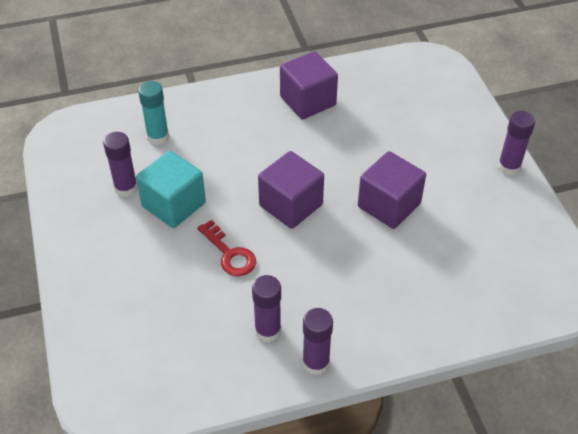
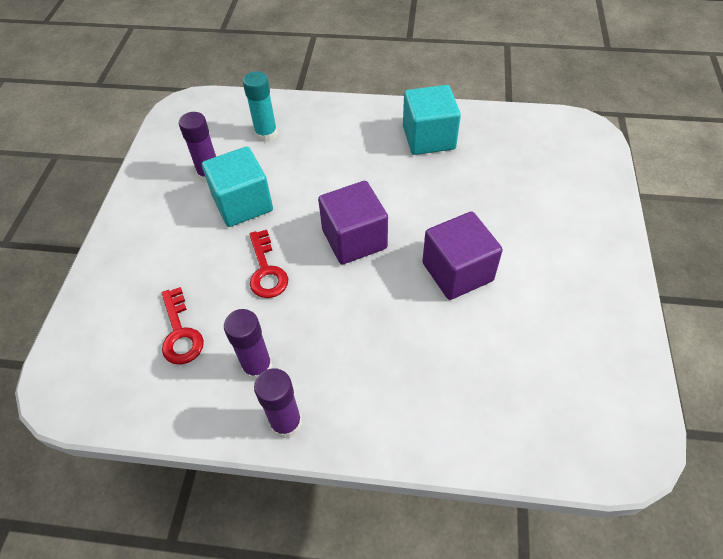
camera: 25 degrees right, 5 degrees up
(184, 327) = (180, 333): none -> red key
(308, 101) = (428, 138): purple cube -> turquoise cube
(509, 167) = (618, 270): purple glue stick -> none

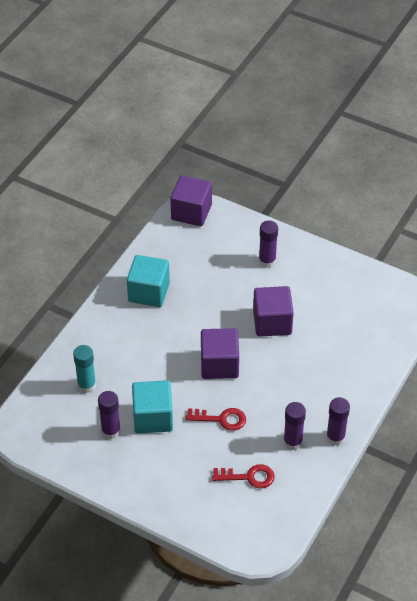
camera: 70 degrees left, 5 degrees down
(560, 231) = (267, 261): none -> purple glue stick
(579, 132) = (191, 212): none -> purple cube

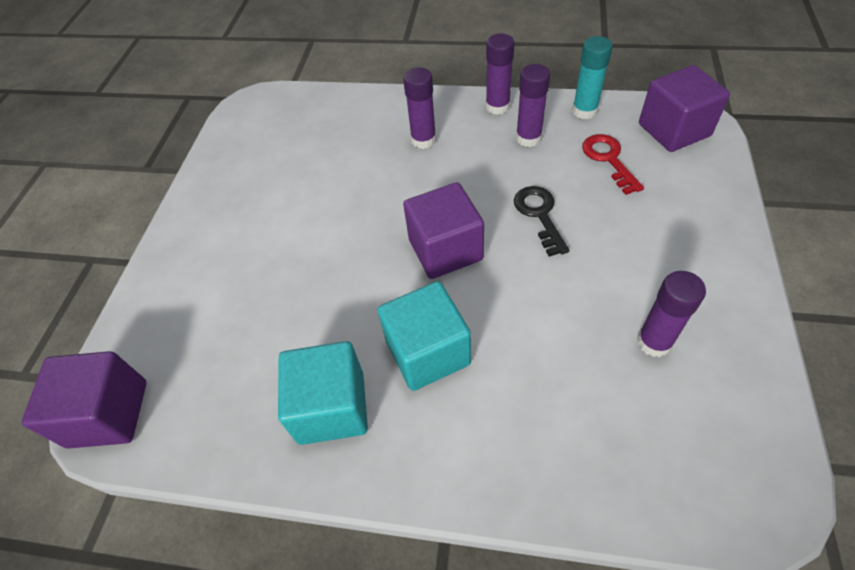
camera: 105 degrees left, 5 degrees up
(86, 385) = (590, 422): turquoise glue stick -> turquoise glue stick (584, 111)
(153, 418) = (590, 295): turquoise cube -> turquoise cube (427, 352)
(221, 419) = (540, 215): red key -> black key
(267, 261) = (216, 261): purple glue stick -> purple glue stick (423, 140)
(272, 322) = (339, 217): purple cube -> purple cube (674, 130)

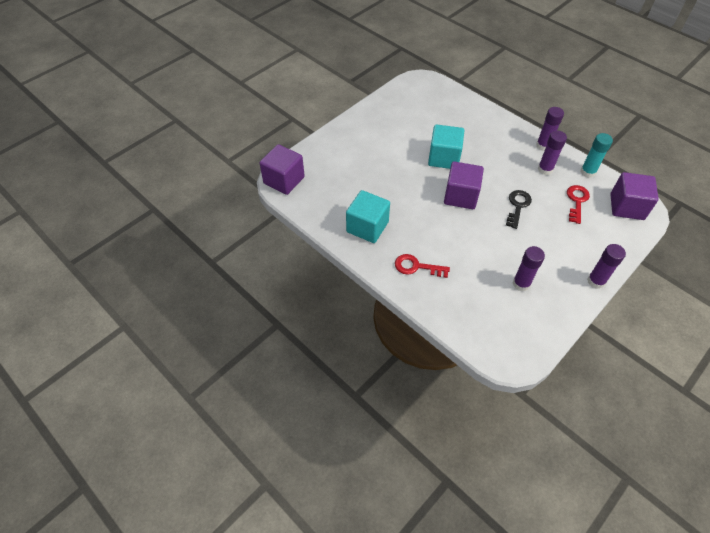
camera: 30 degrees right, 0 degrees up
(423, 140) = (491, 142): purple glue stick -> purple glue stick (596, 281)
(427, 352) = (420, 230): turquoise cube -> turquoise cube (444, 158)
(473, 428) = (417, 267): none -> red key

